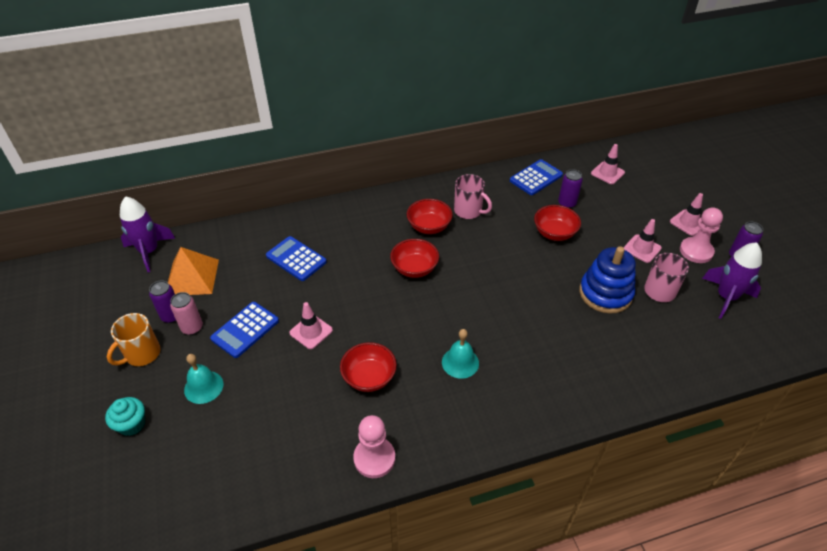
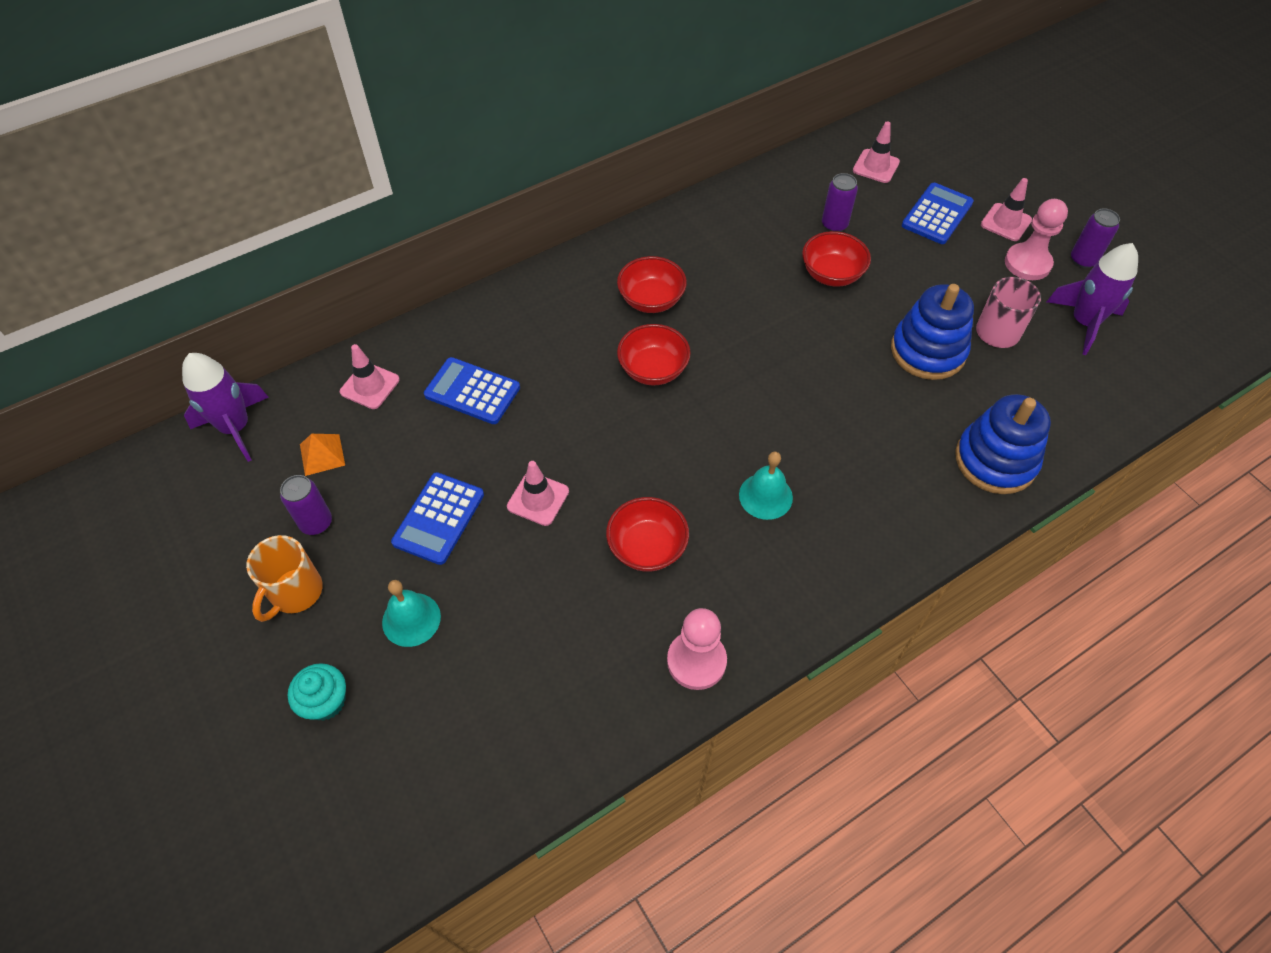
camera: 15 degrees left, 10 degrees up
(192, 277) = (322, 454): orange pyramid -> orange pyramid, size x0.55
(192, 328) = (356, 534): pink can -> none
(469, 211) = (700, 264): pink mug -> none
(536, 178) = (778, 192): blue calculator -> blue calculator (937, 214)
(631, 374) = (995, 460): none -> blue stacking toy
(642, 249) = (956, 274): pink traffic cone -> pink traffic cone (370, 386)

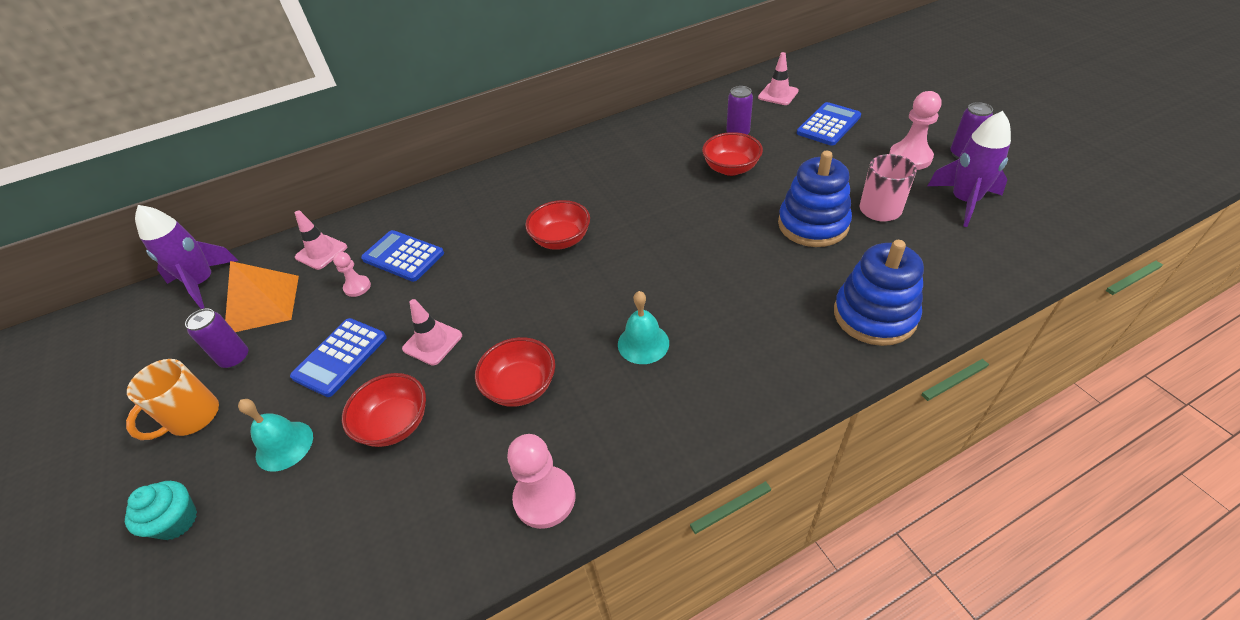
camera: 10 degrees right, 10 degrees down
(322, 454) = (262, 304): orange pyramid -> orange pyramid, size x1.83
(429, 432) = (357, 287): none -> pink pawn
(651, 300) = (571, 189): red bowl -> red bowl (395, 424)
(1005, 222) = (890, 129): pink traffic cone -> none

